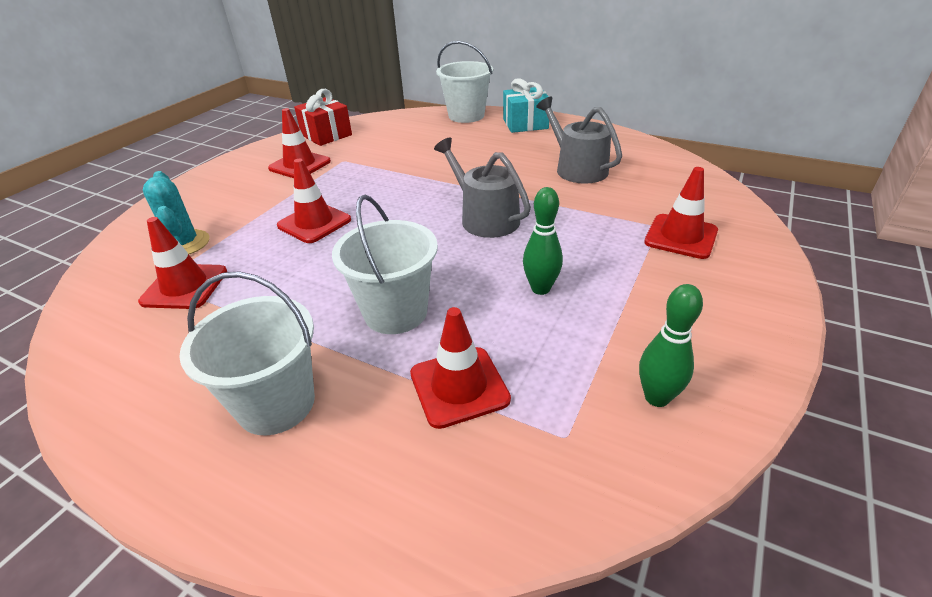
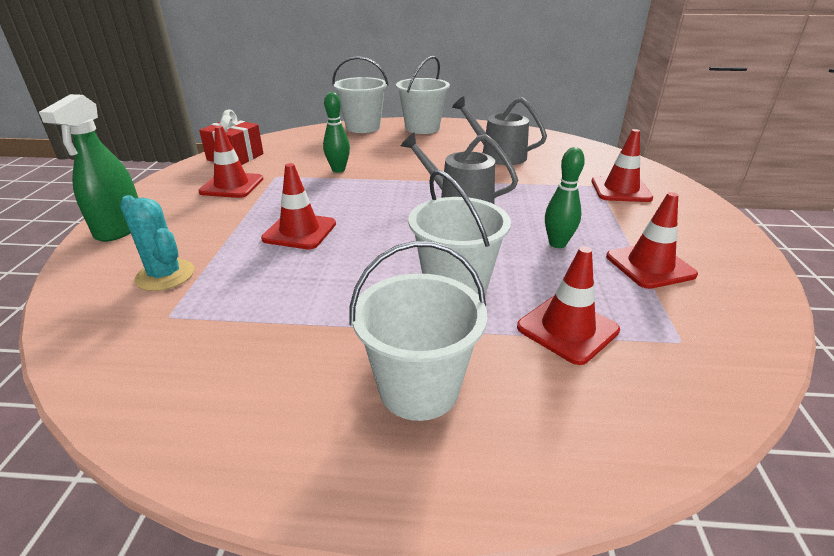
camera: 25 degrees left, 5 degrees down
(185, 286) = (207, 314): red traffic cone -> red traffic cone (650, 266)
(188, 193) = (120, 228): none -> green spray bottle
(525, 124) = (422, 128): turquoise gift -> white bucket
(656, 397) = (712, 297): green bowling pin -> green bowling pin (338, 170)

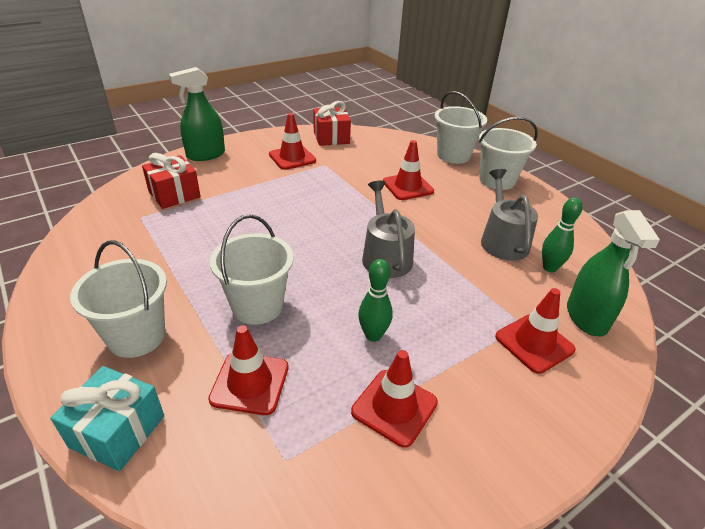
camera: 50 degrees right, 5 degrees up
(165, 275) = (174, 194): turquoise cactus -> red gift
(299, 231) = (263, 211): red traffic cone -> red traffic cone (407, 186)
(338, 170) = (365, 182): green bowling pin -> green bowling pin (549, 268)
(577, 452) = (117, 431): none -> turquoise gift
(609, 165) = (586, 317): none -> green spray bottle

